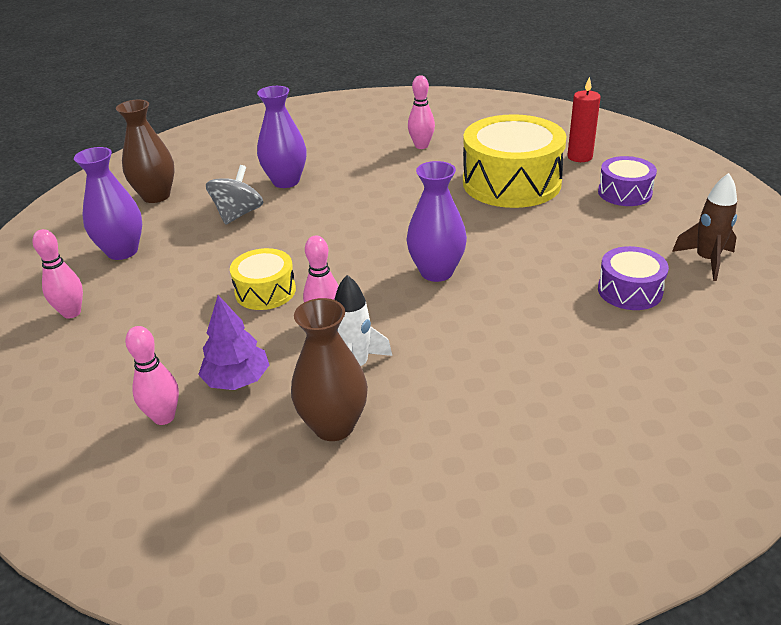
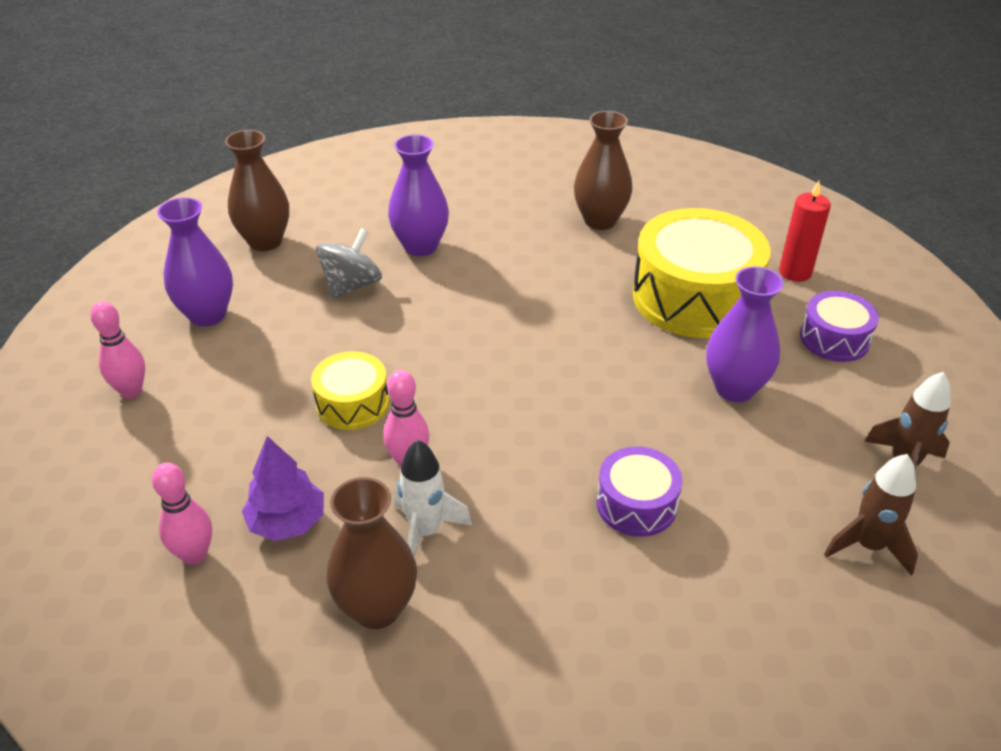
camera: 10 degrees right, 5 degrees up
(421, 146) = (600, 220): pink bowling pin -> brown vase
(436, 272) = (560, 415): purple vase -> purple vase (734, 388)
(629, 291) = (789, 490): purple drum -> purple drum (636, 504)
(702, 316) = (868, 546): none -> brown rocket

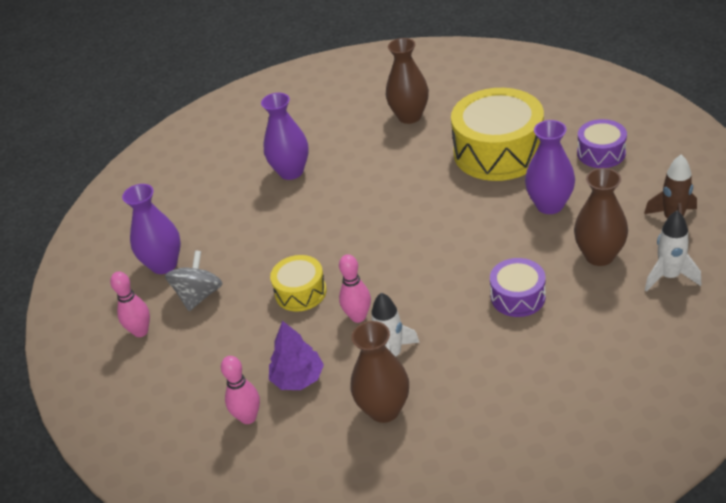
camera: 10 degrees left, 0 degrees up
(265, 241) = (175, 201): brown vase -> brown vase (599, 256)
(352, 285) = (256, 213): grey spinning top -> grey spinning top (199, 295)
(795, 272) = (558, 115): red candle -> none
(868, 546) = (669, 276): brown rocket -> white rocket

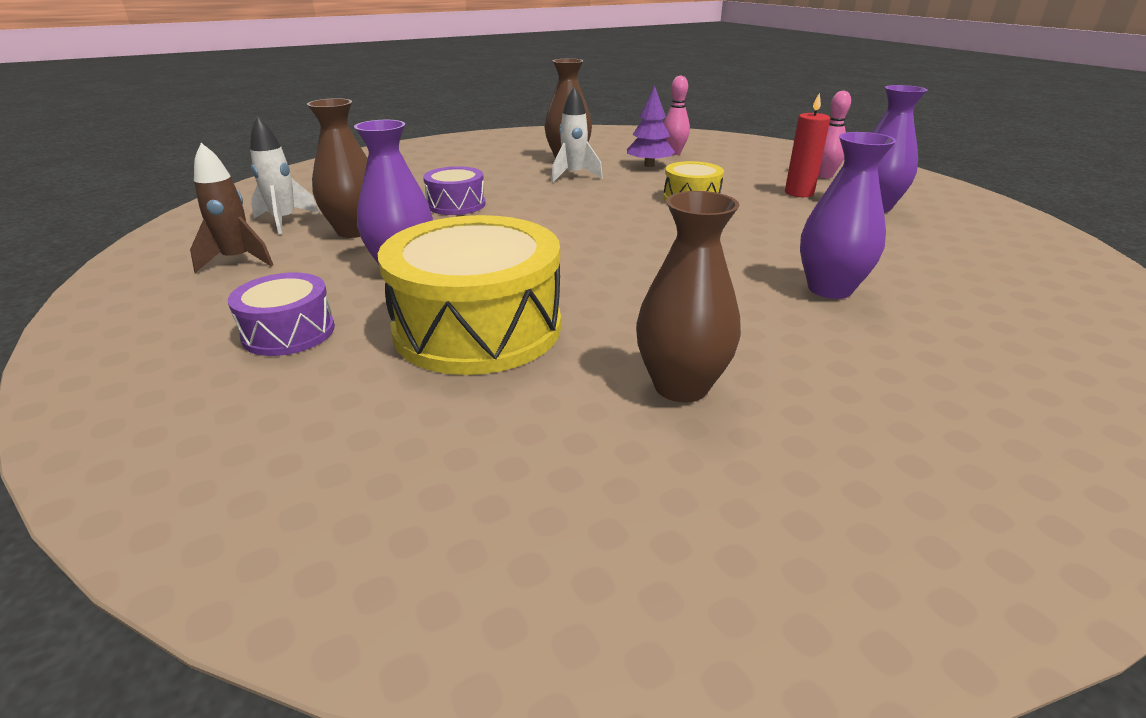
camera: 160 degrees right, 10 degrees down
(199, 295) = (799, 193): grey spinning top -> red candle
(358, 317) = (618, 189): pink bowling pin -> none

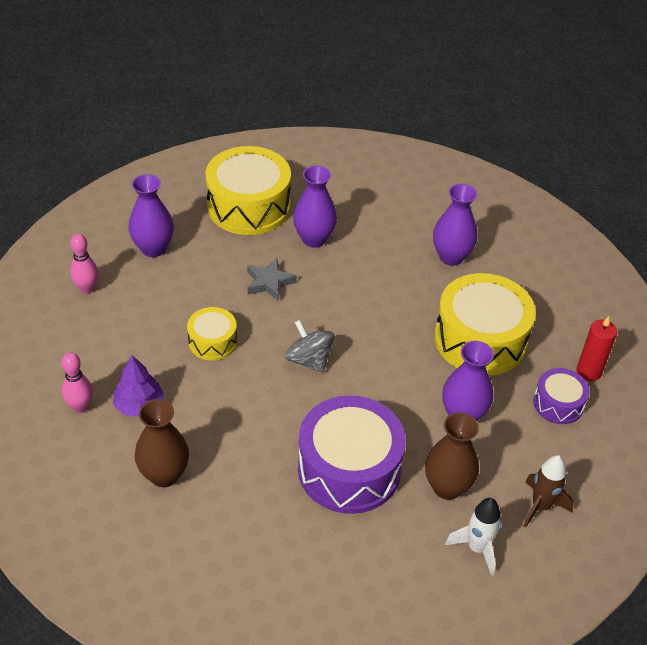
camera: 130 degrees left, 15 degrees up
(456, 204) = (349, 469): purple drum -> purple drum, size x1.93
(574, 176) = (214, 440): white rocket -> none
(607, 226) = (309, 360): none -> grey spinning top
(681, 386) = (451, 257): brown vase -> purple vase
(758, 241) = (269, 282): none -> grey star
(799, 193) = (148, 290): red candle -> red candle (588, 372)
(943, 270) = (249, 206): none -> yellow drum

